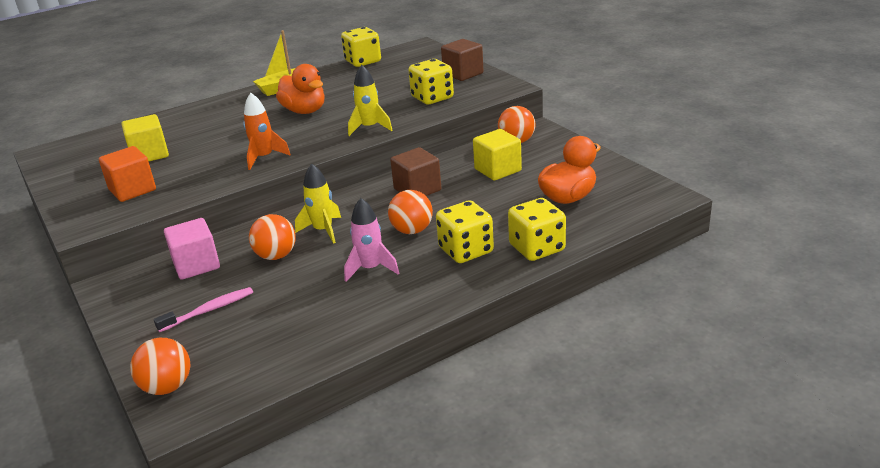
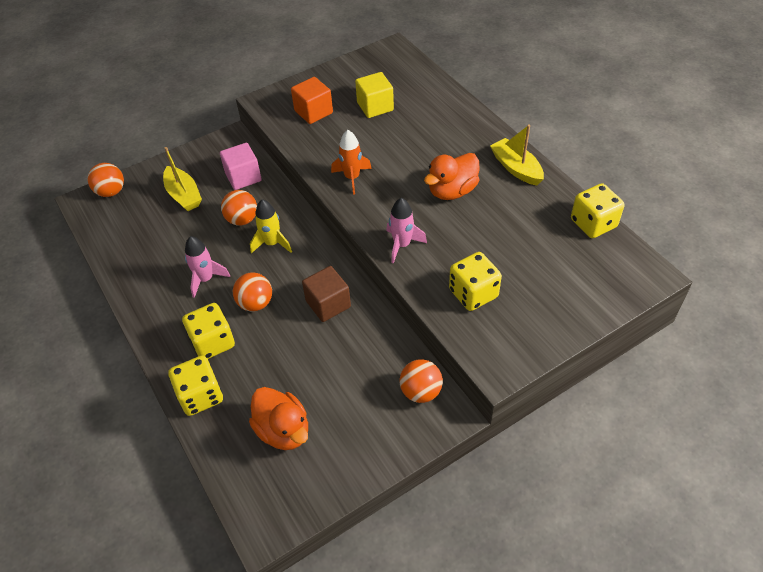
camera: 90 degrees right, 20 degrees up
(209, 310) = (183, 195): pink toothbrush -> yellow boat
(369, 128) = (402, 245): yellow rocket -> pink rocket
(463, 74) = (546, 322): brown cube -> none
(497, 170) = (355, 371): yellow cube -> none

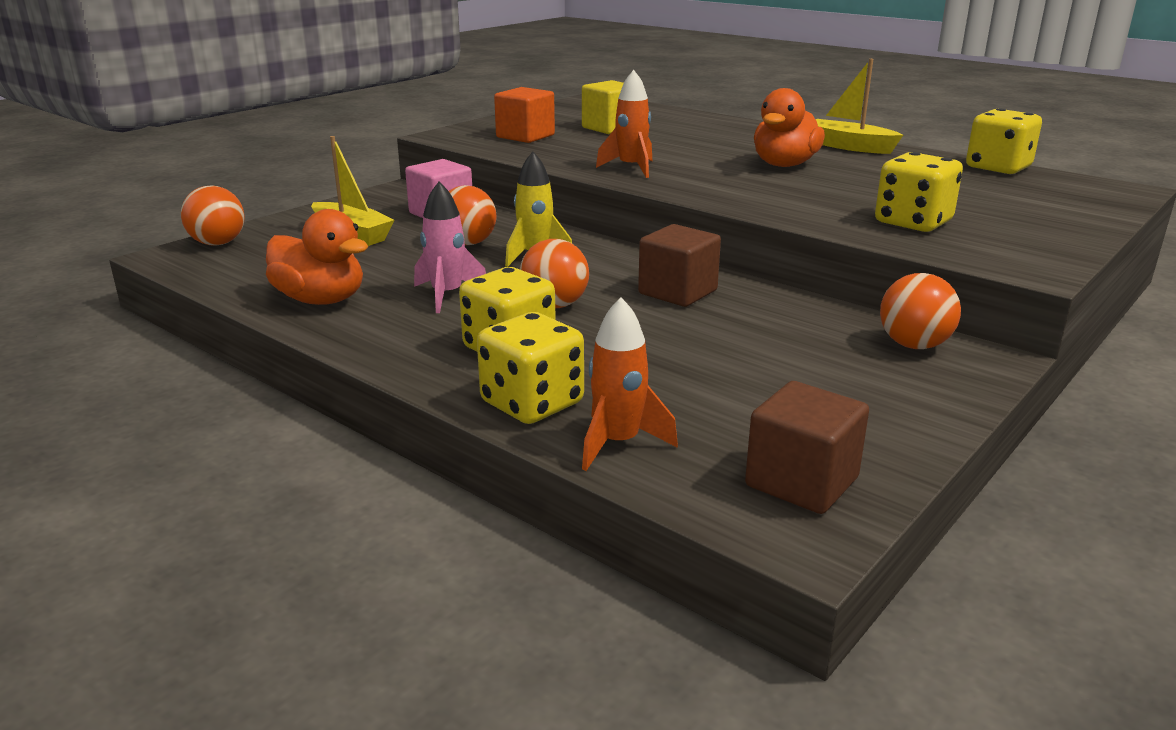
camera: 20 degrees left, 25 degrees down
(222, 439) = (618, 443): none -> orange rocket
(283, 430) = (725, 415): orange duck -> orange duck (321, 300)
(286, 492) = (801, 482): none -> brown cube
(402, 245) = (762, 202): pink rocket -> none

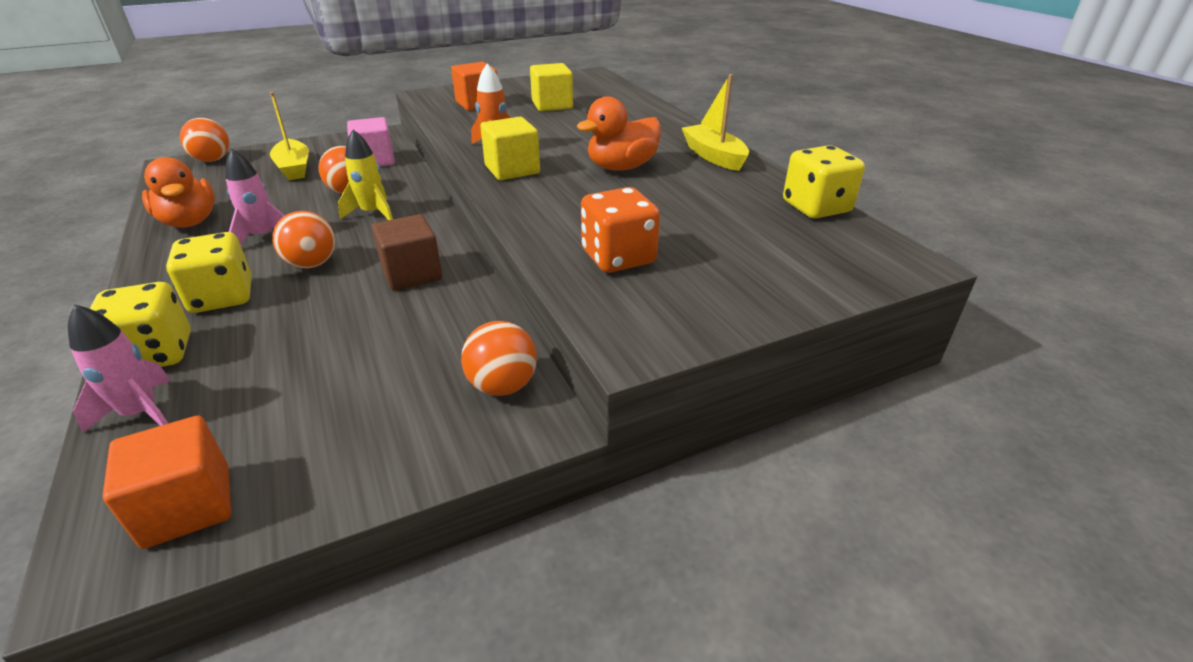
camera: 25 degrees right, 10 degrees up
(618, 443) = (141, 413): orange rocket -> pink rocket
(684, 181) = (512, 169): none -> yellow cube
(801, 482) = (188, 506): brown cube -> orange cube
(913, 222) = (618, 257): yellow dice -> orange dice

